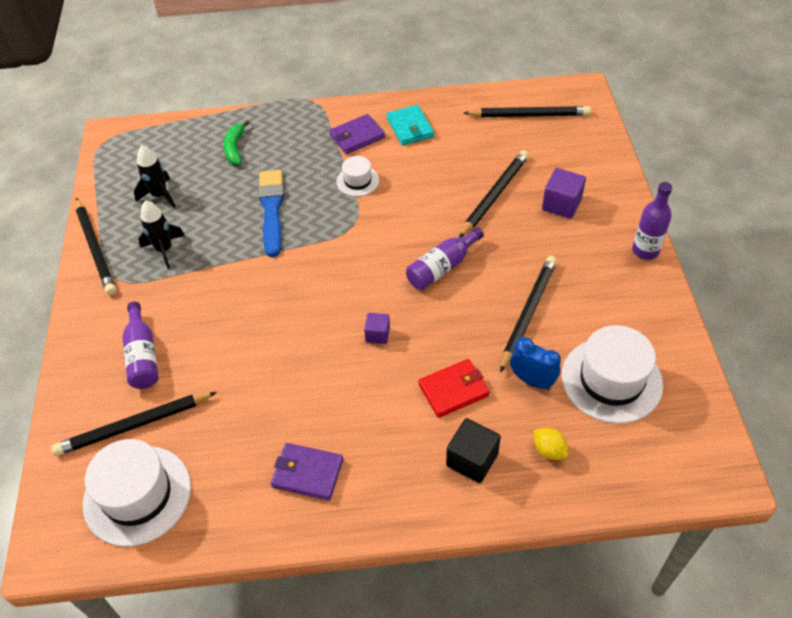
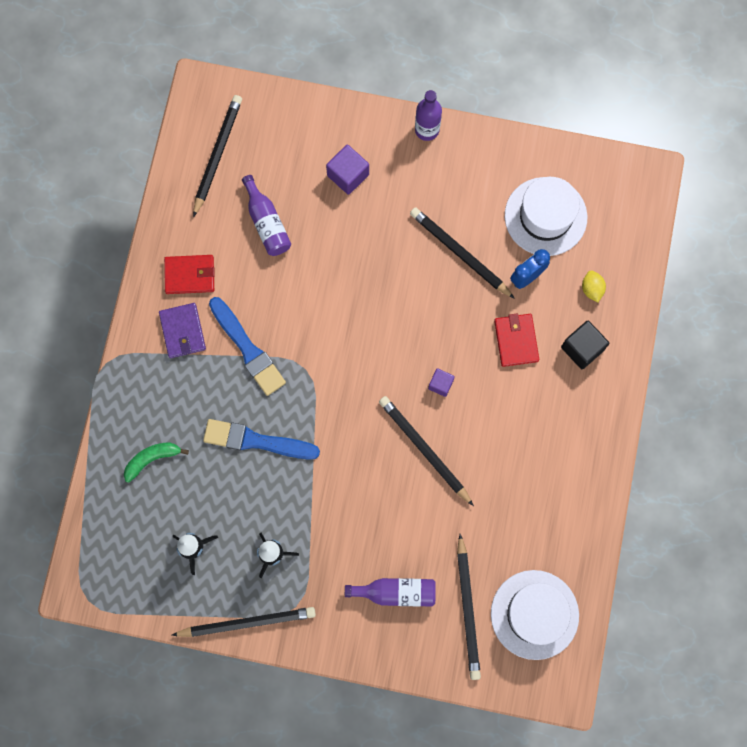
camera: 75 degrees left, 25 degrees up
(235, 148) = (152, 459): green banana -> green banana turned 135 degrees clockwise
(307, 473) = (555, 476): purple wallet -> none
(357, 181) = (248, 349): white hat -> blue brush
(410, 127) = (190, 275): turquoise wallet -> red wallet
(442, 267) = (385, 306): purple bottle -> purple bottle (267, 223)
(494, 195) = (314, 229): black pencil -> black pencil (424, 450)
(549, 450) = (592, 289): yellow lemon -> yellow lemon turned 75 degrees counterclockwise

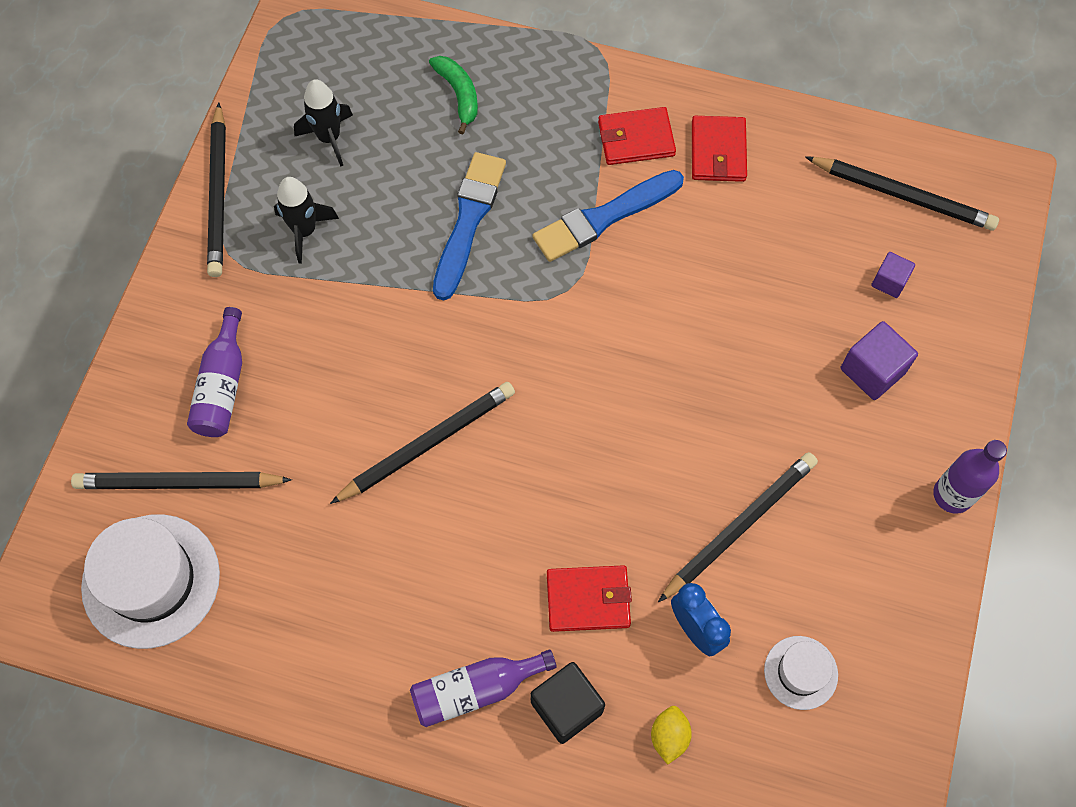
camera: 95 degrees right, 10 degrees down
(182, 331) = (636, 139): purple wallet -> red wallet
(267, 223) = (795, 253): purple bottle -> purple bottle (476, 690)
(440, 384) = (527, 476): purple cube -> purple cube (889, 281)
(545, 216) = (800, 672): white hat -> white hat, size x0.52
(592, 289) = (669, 736): yellow lemon -> yellow lemon turned 75 degrees counterclockwise

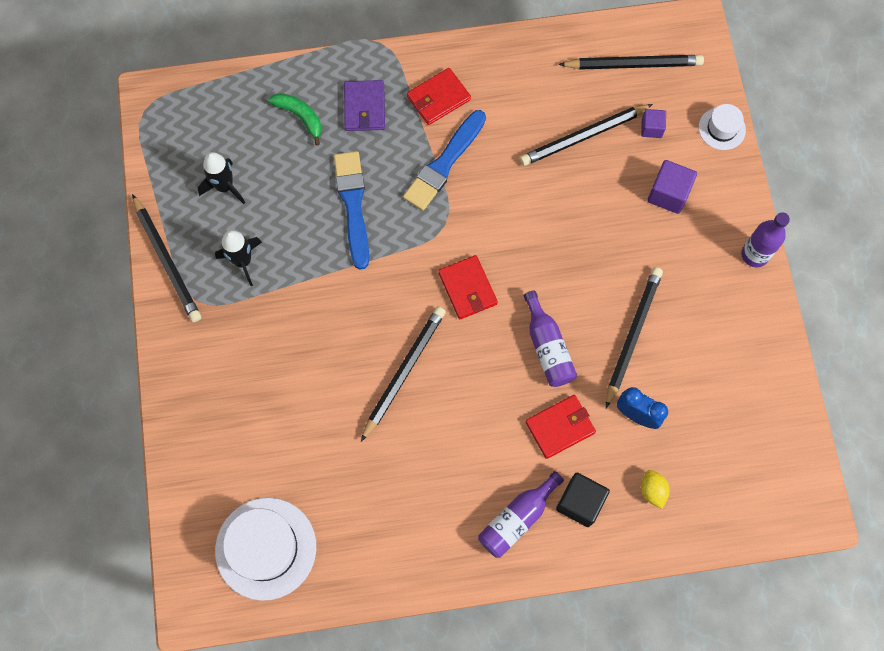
camera: 25 degrees left, 5 degrees up
(179, 483) = (249, 475): black pencil -> black pencil (583, 136)
(222, 385) = (243, 395): purple bottle -> purple bottle (547, 347)
(540, 114) = (364, 107): none -> purple wallet
(718, 151) = (498, 84): red wallet -> red wallet (467, 288)
(800, 672) = (714, 412): white hat -> white hat (722, 128)

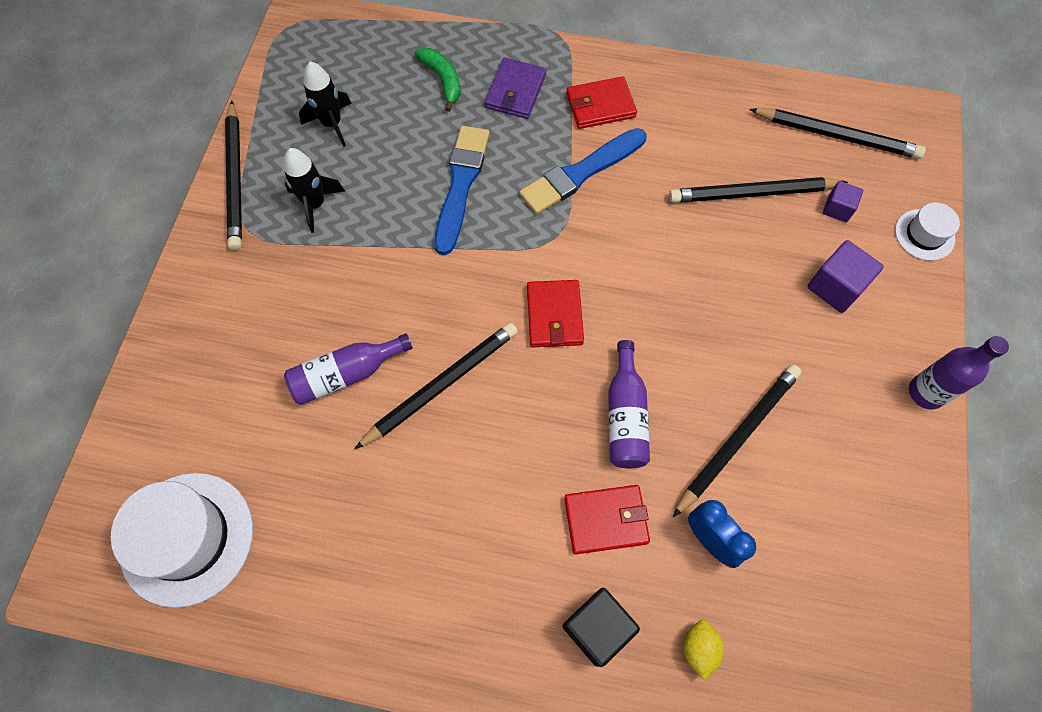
camera: 20 degrees right, 5 degrees down
(517, 518) = (508, 618): purple bottle -> purple bottle (346, 374)

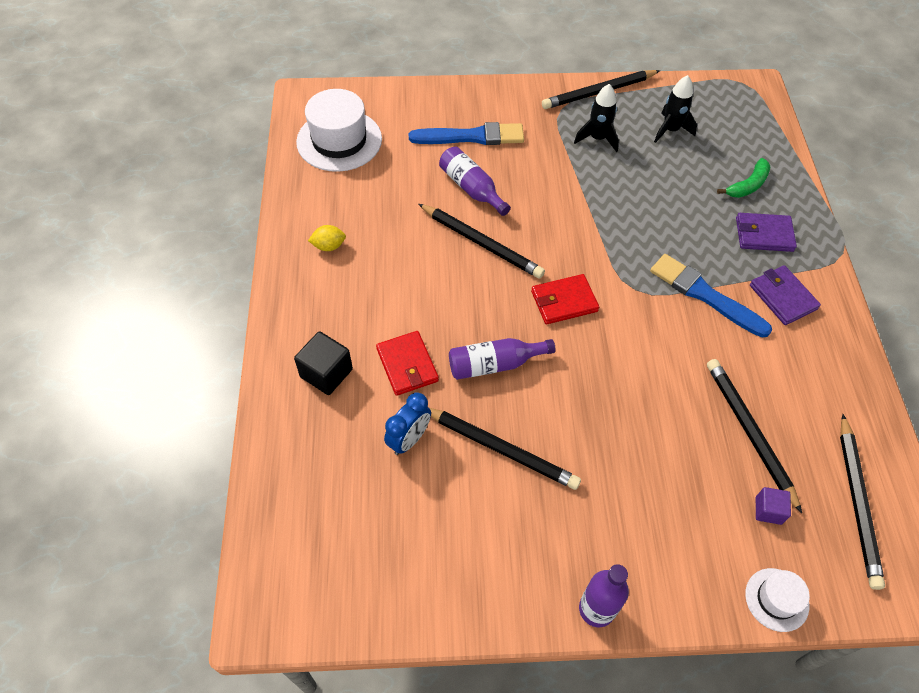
camera: 75 degrees right, 10 degrees down
(461, 184) = (655, 218): blue brush -> blue brush (471, 136)
(600, 105) = (782, 297): red wallet -> purple wallet
(699, 648) = (324, 443): yellow lemon -> yellow lemon (329, 246)
(835, 287) = (678, 516): purple cube -> none

